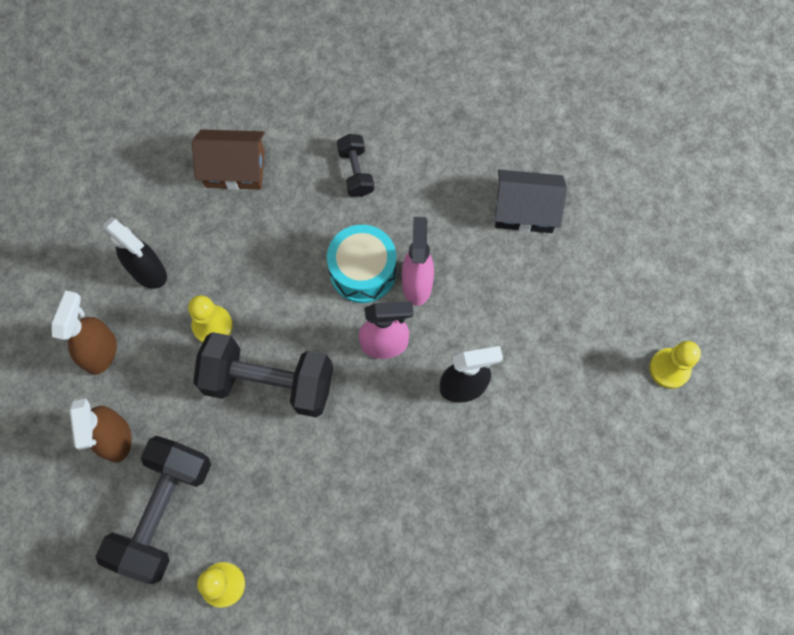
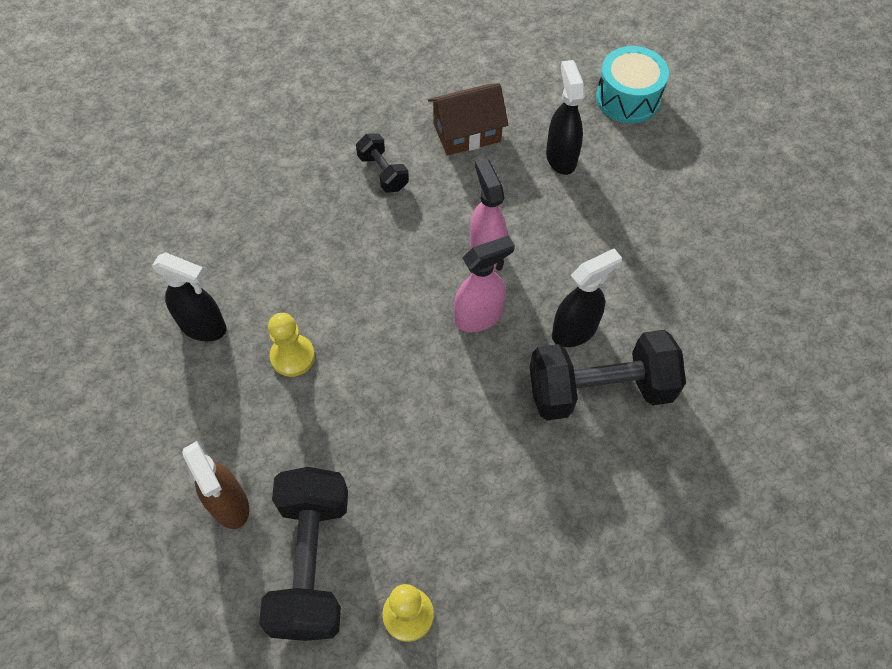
camera: 20 degrees left, 10 degrees down
(101, 352) = (180, 421): brown spray bottle -> none
(235, 169) = (259, 205): brown house -> brown house (467, 132)
(268, 382) = (374, 392): black dumbbell -> black dumbbell (599, 390)
(363, 271) = (428, 257): turquoise drum -> turquoise drum (628, 98)
(525, 210) = (561, 157): black house -> black spray bottle
(669, 369) = (760, 251): yellow pawn -> none

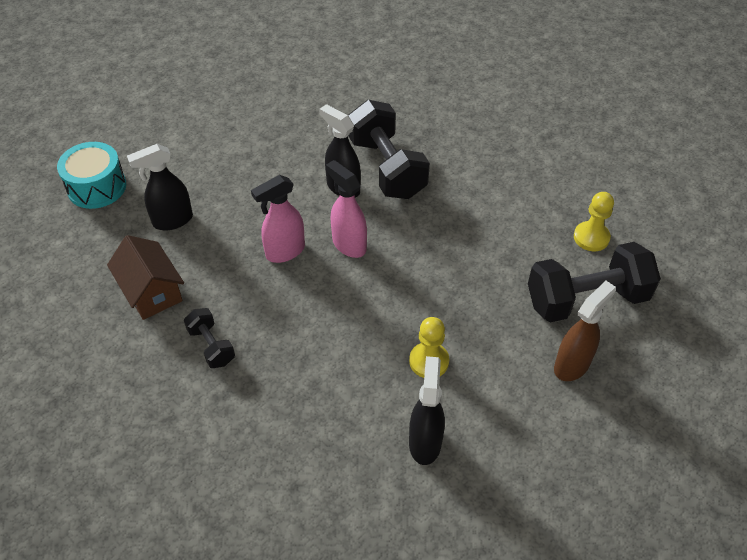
camera: 105 degrees left, 10 degrees down
(383, 172) = (211, 346): black dumbbell -> black dumbbell turned 75 degrees counterclockwise

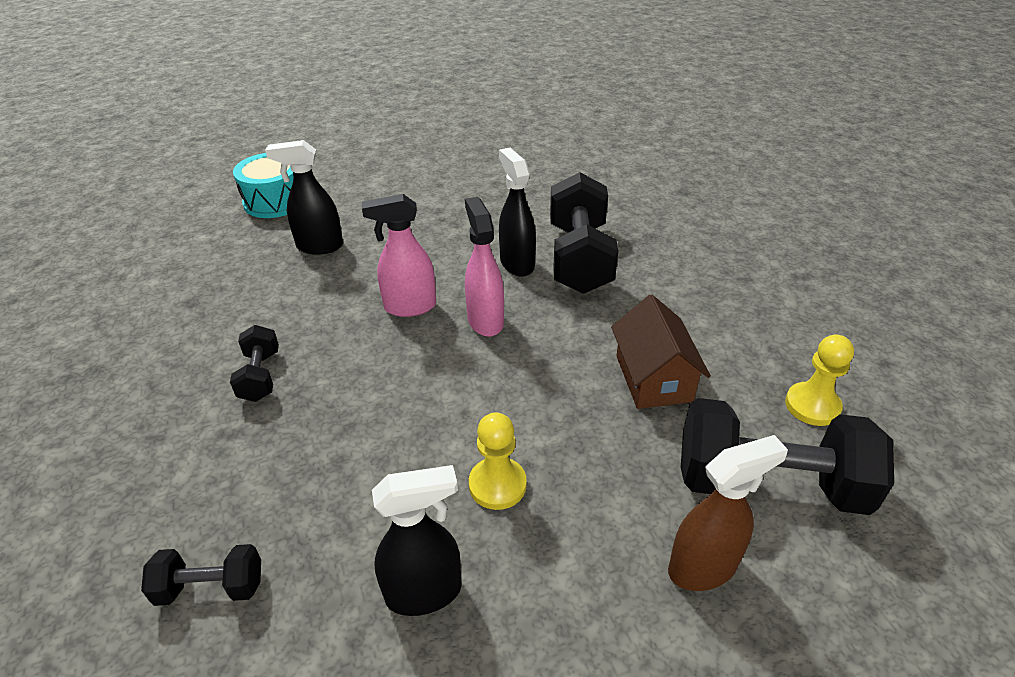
camera: 25 degrees right, 10 degrees down
(151, 291) = (246, 303): brown house -> brown house (653, 378)
(292, 494) = (211, 587): none -> black dumbbell
(425, 442) = (424, 592): black spray bottle -> black spray bottle turned 45 degrees clockwise

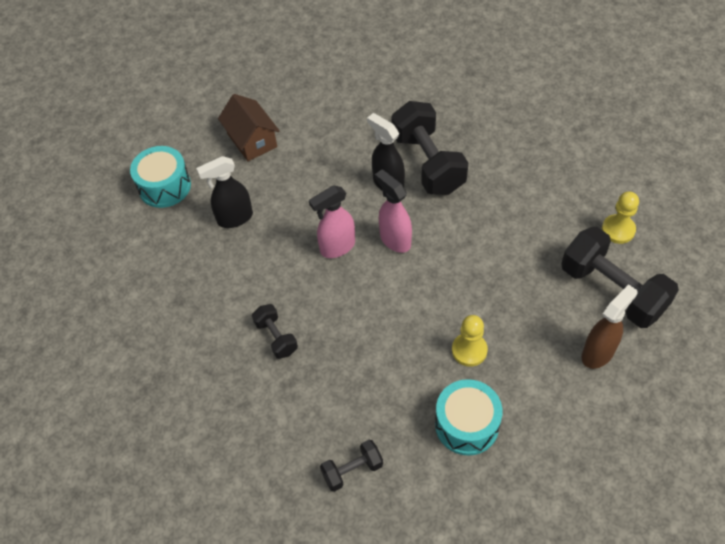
camera: 20 degrees left, 15 degrees up
(424, 592) = (466, 424): black spray bottle -> turquoise drum
(653, 378) = (521, 245): brown house -> brown house (252, 140)
(769, 483) = (612, 290): black dumbbell -> black dumbbell turned 60 degrees clockwise

